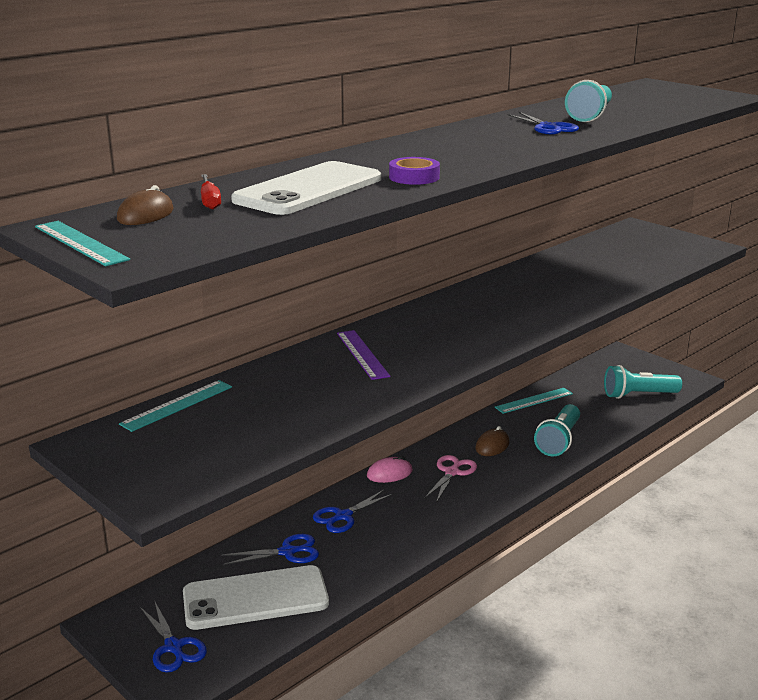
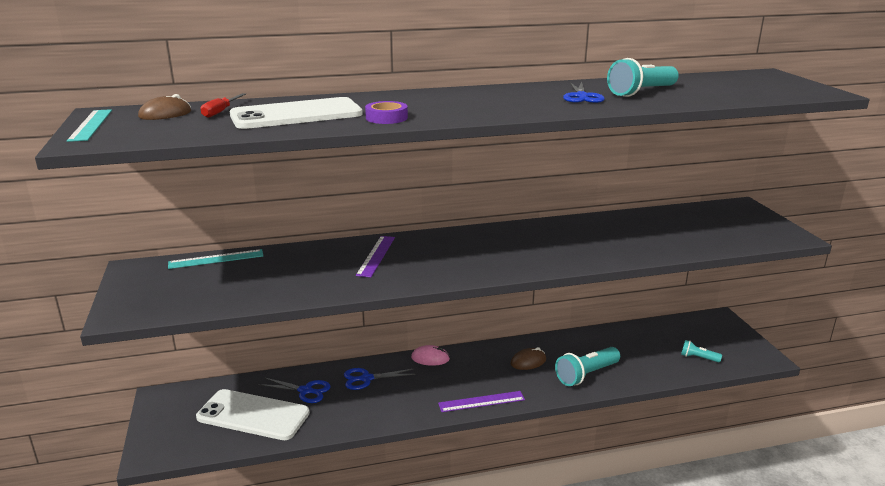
camera: 30 degrees right, 0 degrees up
(173, 647) = (175, 428): blue scissors -> none
(452, 472) = (475, 372): pink scissors -> none
(488, 498) = (481, 401): none -> purple ruler
(534, 400) = (600, 336): turquoise ruler -> none
(638, 395) = (698, 358): turquoise flashlight -> turquoise flashlight, size x0.55

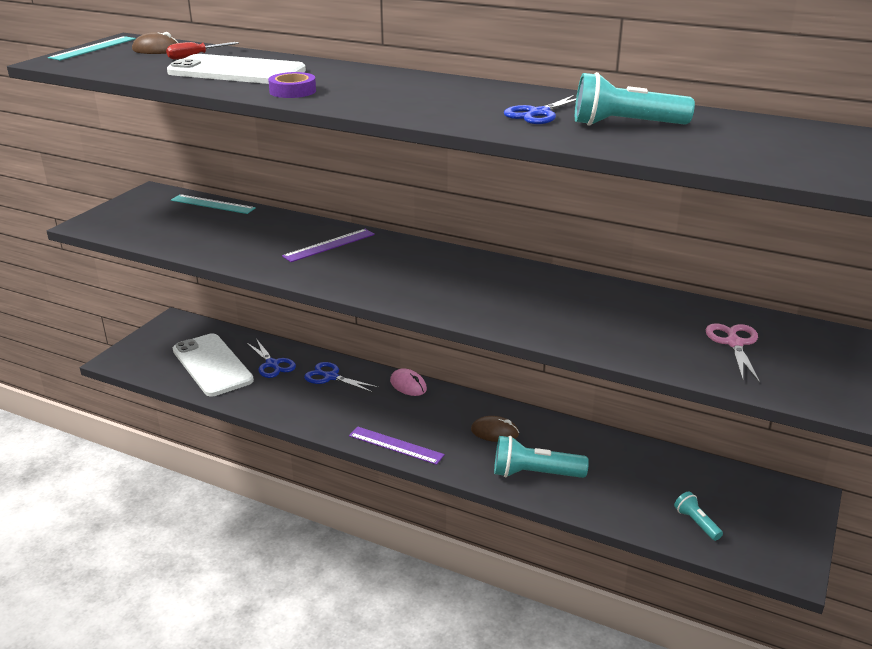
camera: 40 degrees right, 5 degrees up
(705, 226) = (734, 343): none -> pink scissors

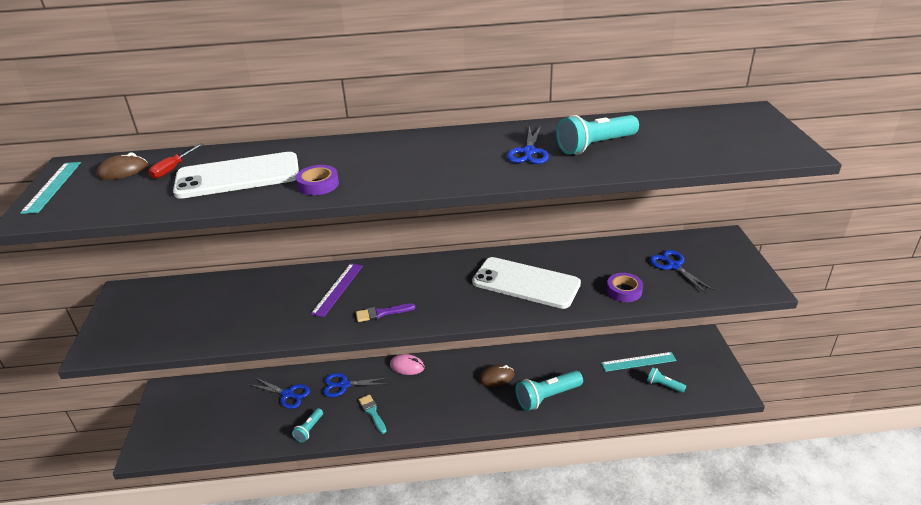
camera: 30 degrees left, 5 degrees up
(212, 204) = (196, 285): turquoise ruler -> turquoise ruler (638, 362)
(212, 365) = (237, 417): white phone -> white phone (526, 283)
(264, 401) = (309, 429): none -> turquoise flashlight
(335, 411) = (372, 412): none -> turquoise brush
(347, 277) = (382, 313): none -> purple brush
(396, 445) = (440, 420): purple ruler -> none
(637, 345) = (624, 291): none -> purple tape
(734, 343) = (673, 266): pink scissors -> blue scissors

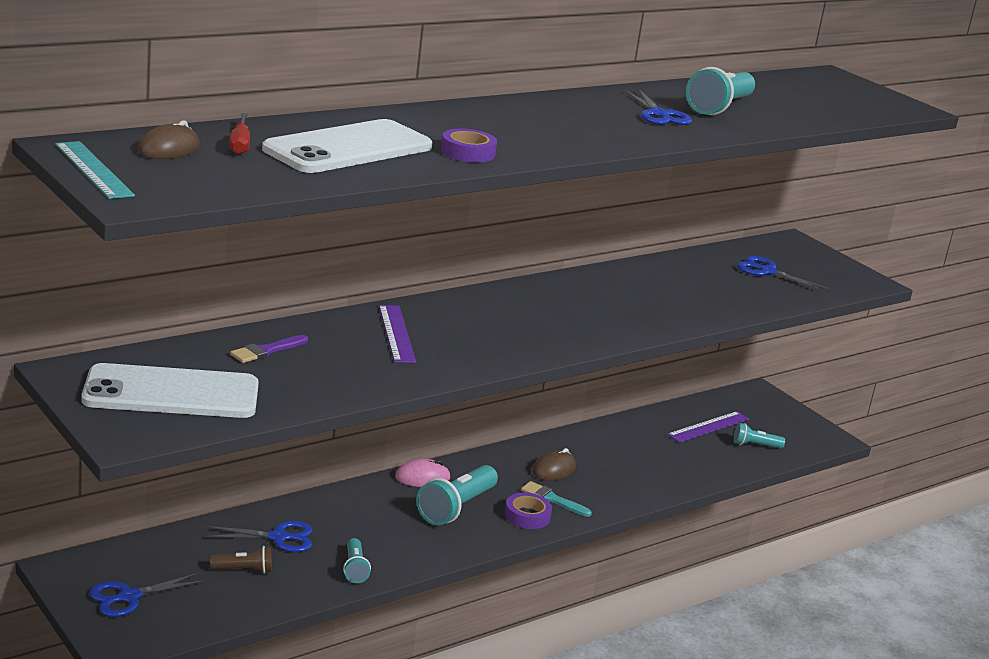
camera: 35 degrees left, 10 degrees down
(249, 414) = (244, 570): none -> brown flashlight
(344, 385) = (353, 513): blue scissors -> blue scissors (129, 597)
(372, 412) = (425, 534): turquoise brush -> turquoise brush (552, 499)
(382, 313) = (486, 350): purple brush -> purple brush (267, 351)
(526, 283) = (625, 303): white phone -> white phone (171, 393)
(547, 397) = (634, 479): turquoise flashlight -> turquoise flashlight (456, 508)
(624, 291) = (740, 299): purple tape -> purple tape (527, 516)
(638, 362) = (708, 427): turquoise ruler -> purple ruler

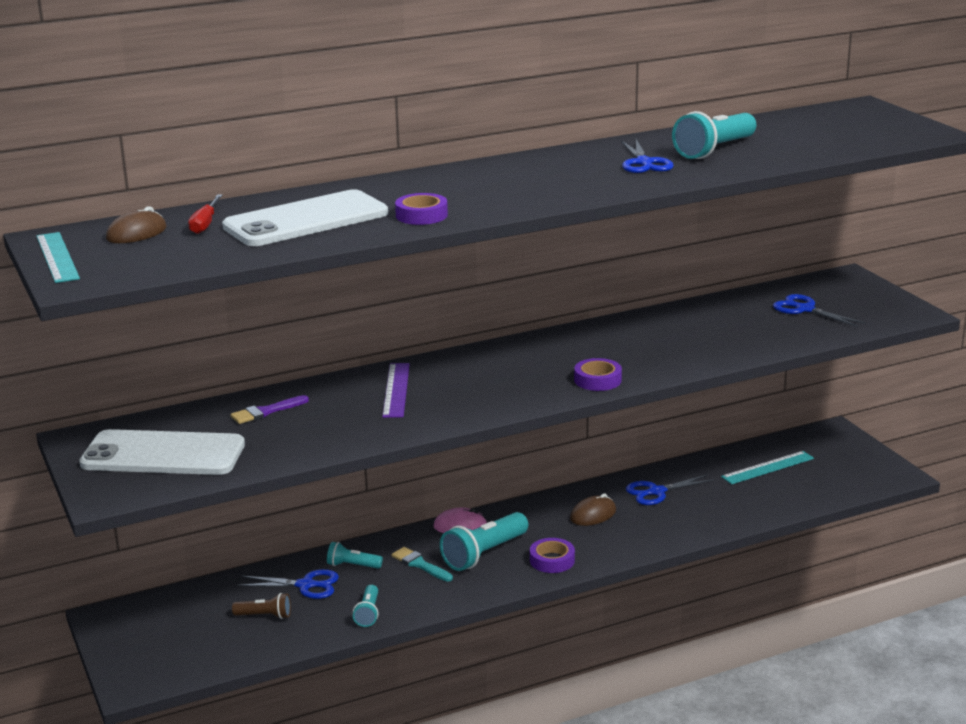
camera: 15 degrees right, 0 degrees up
(129, 597) = (154, 641): blue scissors -> blue scissors (657, 492)
(552, 499) = (582, 544): turquoise brush -> turquoise brush (420, 564)
(598, 333) = (597, 380): none -> purple tape
(708, 427) = (768, 468): purple ruler -> turquoise ruler
(755, 445) = (812, 484): turquoise flashlight -> turquoise flashlight (352, 565)

